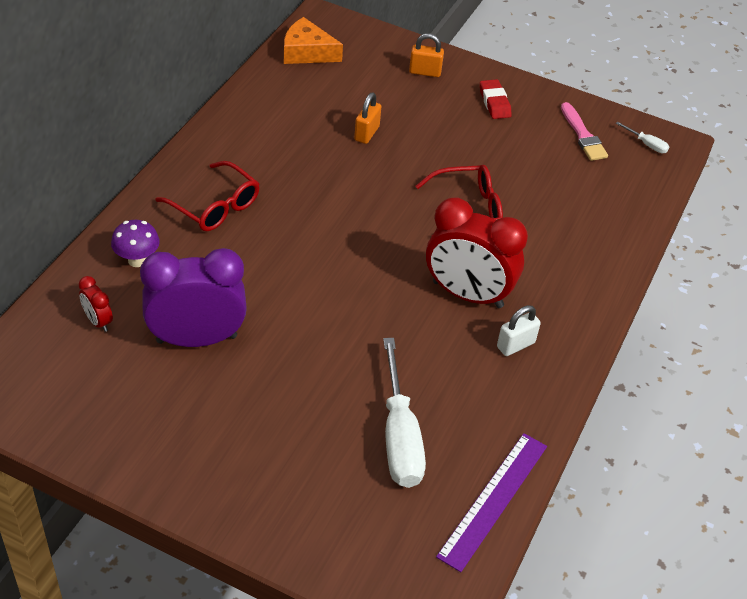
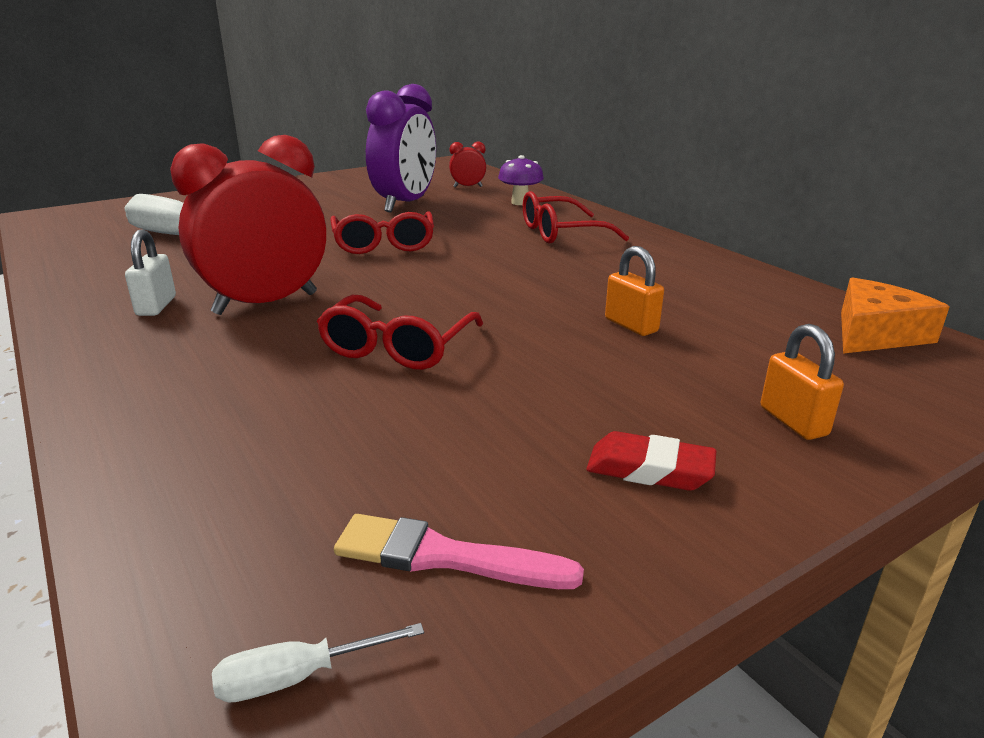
camera: 125 degrees right, 20 degrees down
(318, 296) = (384, 244): none -> red glasses
(425, 72) = (793, 421): orange padlock -> orange padlock turned 60 degrees counterclockwise
(493, 500) = (56, 250): purple ruler -> none

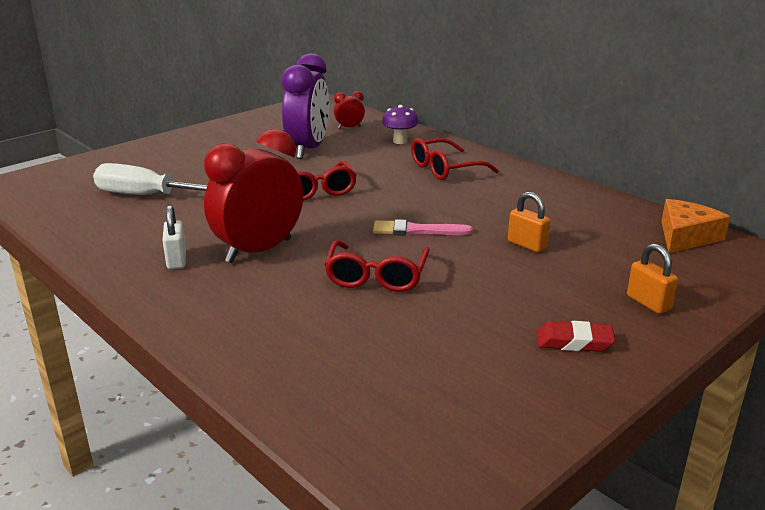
camera: 10 degrees left, 0 degrees up
(297, 677) = (435, 469): white screwdriver -> none
(444, 556) = (479, 403): pink brush -> pink brush (416, 230)

